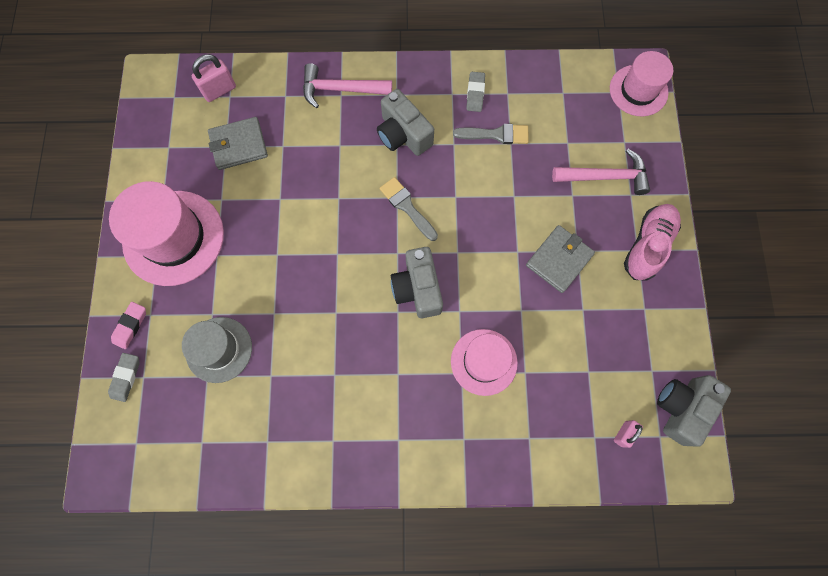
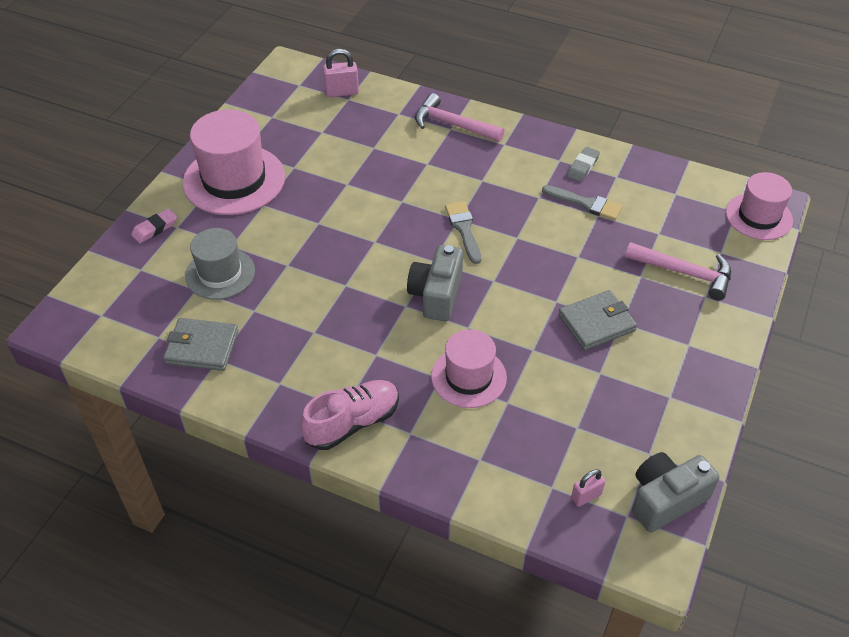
camera: 25 degrees right, 25 degrees down
(126, 377) = (126, 264): grey eraser -> none
(239, 145) = (334, 134): grey wallet -> grey wallet (202, 347)
(403, 134) = (493, 175): grey camera -> none
(647, 246) = (701, 345): pink shoe -> pink shoe (352, 423)

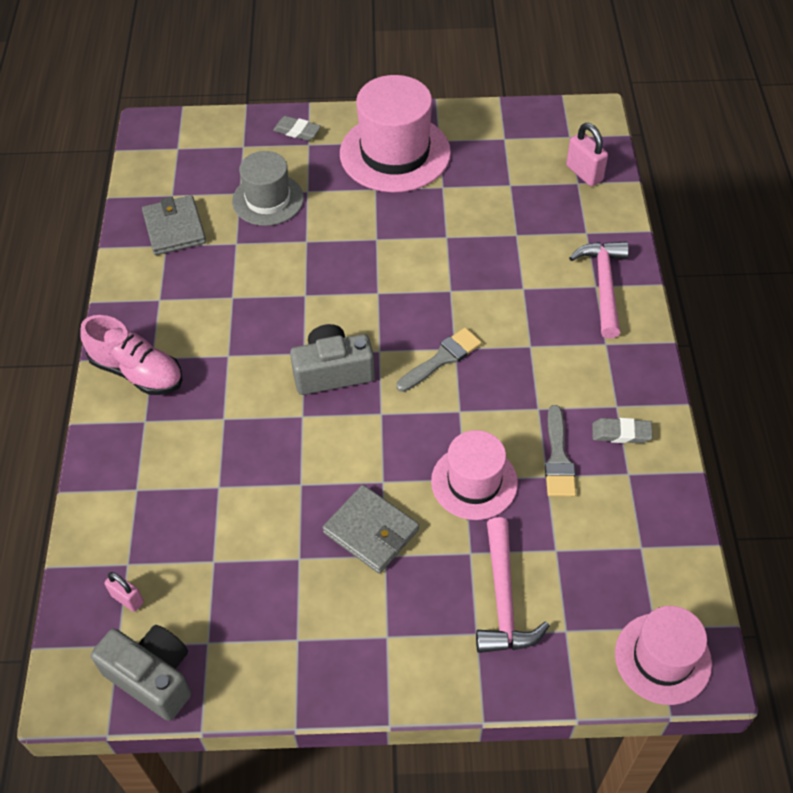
camera: 65 degrees right, 5 degrees up
(155, 229) = (297, 131): pink eraser -> grey eraser
(468, 377) = (235, 441): pink hat -> pink hat (474, 482)

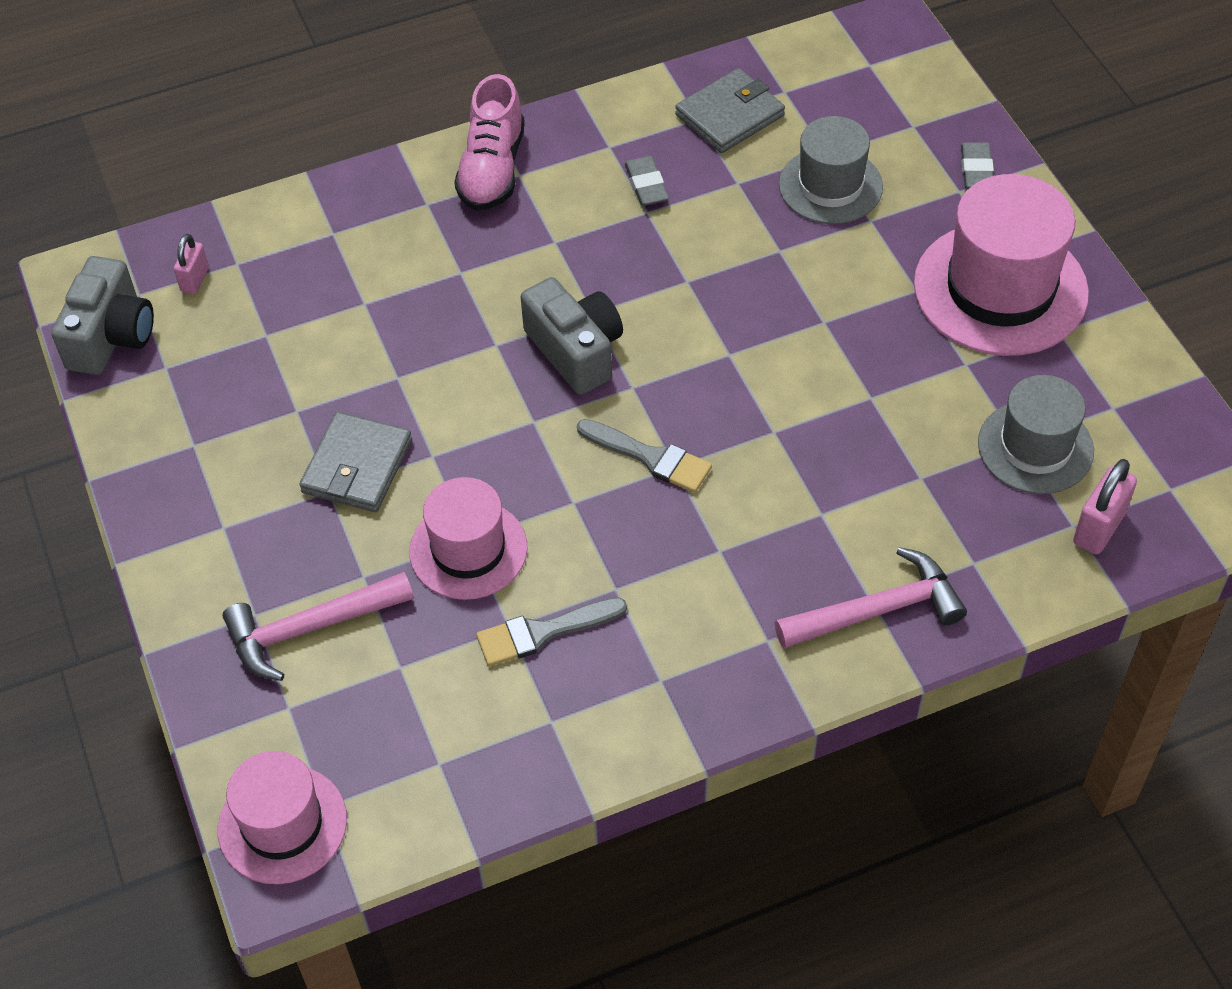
camera: 70 degrees right, 0 degrees up
(517, 179) = (1035, 447): none -> grey hat
(621, 433) = (615, 696): grey eraser -> grey eraser (646, 185)

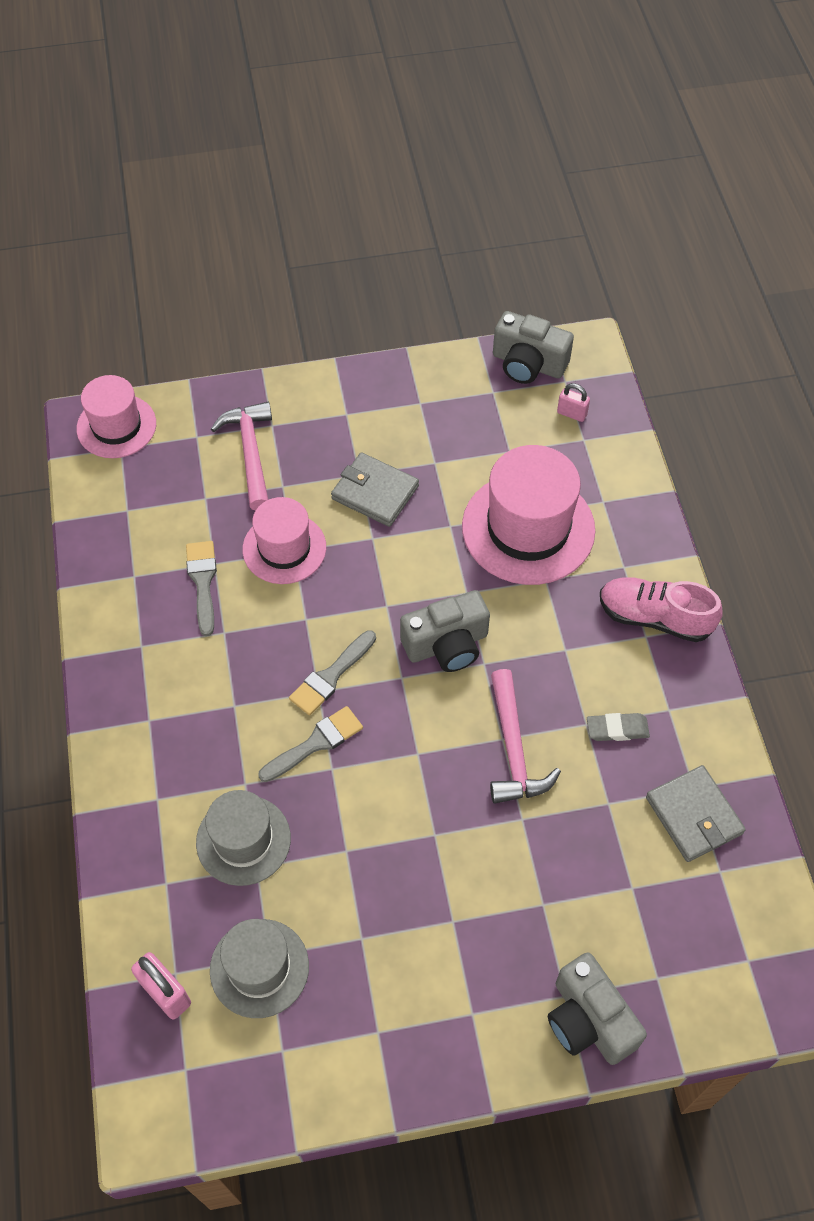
camera: 100 degrees right, 5 degrees up
(746, 454) = (315, 743): none -> grey brush
(830, 186) = (591, 881): grey hat -> grey hat (243, 840)
(878, 610) = (147, 801): pink hammer -> pink hammer (514, 749)
(976, 170) = (589, 1020): grey eraser -> grey camera
(1000, 289) = (437, 995): pink hat -> pink hat (528, 528)

